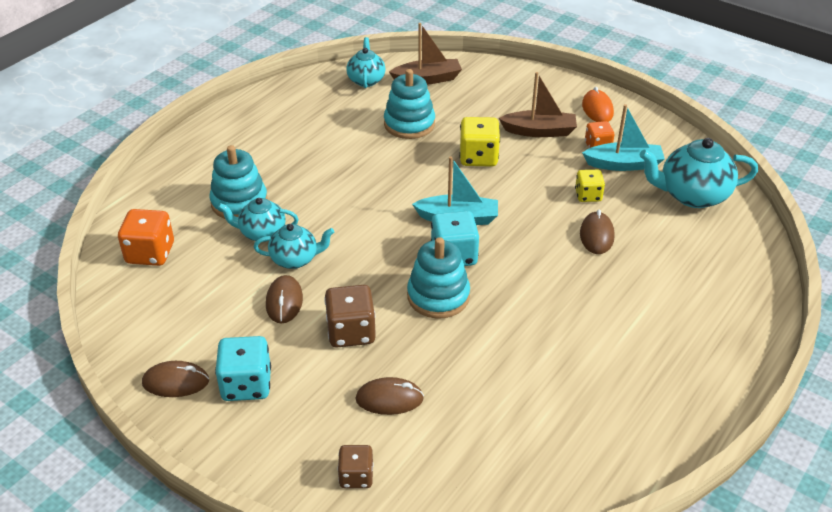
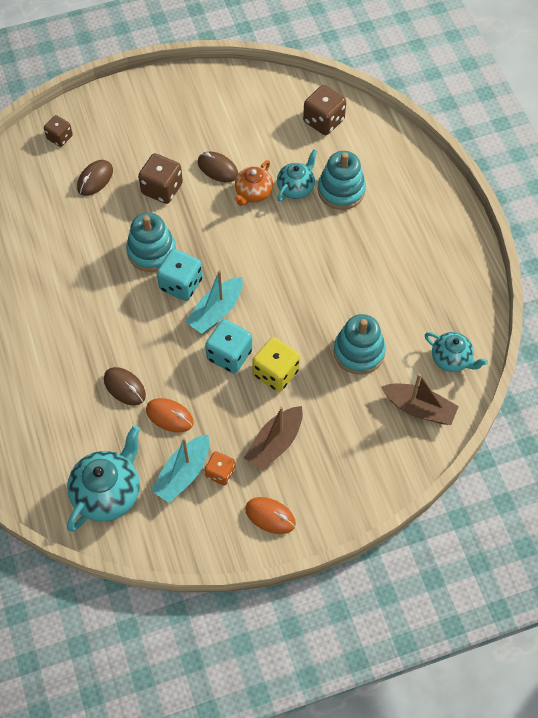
camera: 125 degrees right, 20 degrees up
(150, 253) = (323, 121): orange dice -> brown dice
(176, 382) = (196, 91): brown mouse -> none
(246, 384) = (165, 120): turquoise dice -> turquoise dice (229, 355)
(295, 259) = (253, 193): turquoise teapot -> orange teapot
(427, 79) = (419, 408): brown boat -> brown boat turned 90 degrees counterclockwise
(588, 195) = (169, 416): yellow dice -> orange mouse

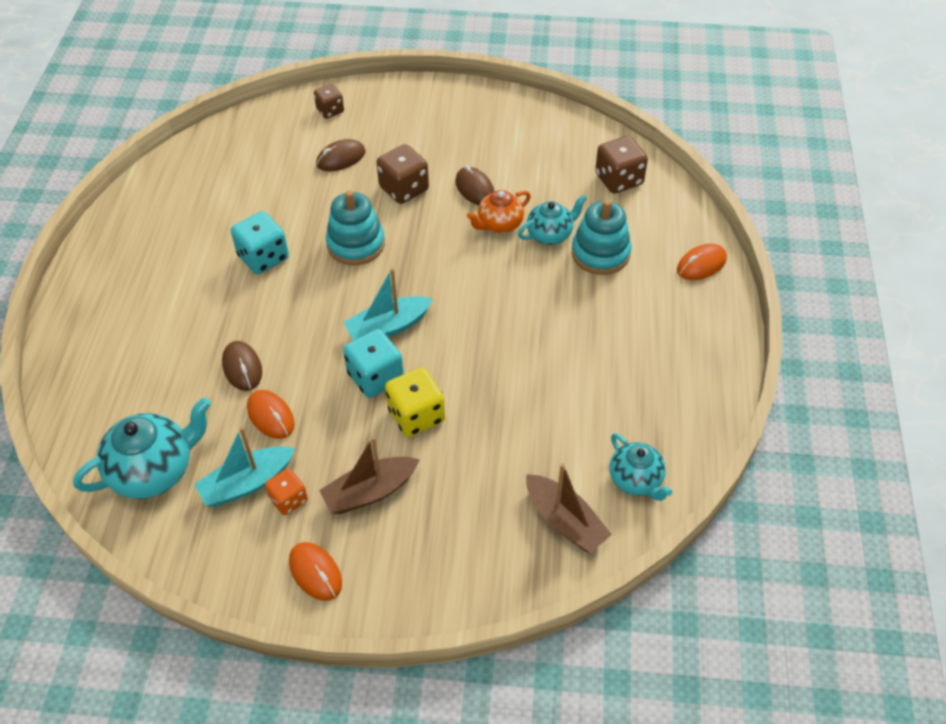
camera: 25 degrees right, 10 degrees down
(181, 284) = (367, 287): turquoise dice -> turquoise dice (263, 257)
(359, 352) = (526, 429): turquoise stacking toy -> none
(418, 173) = (701, 264): none -> orange mouse

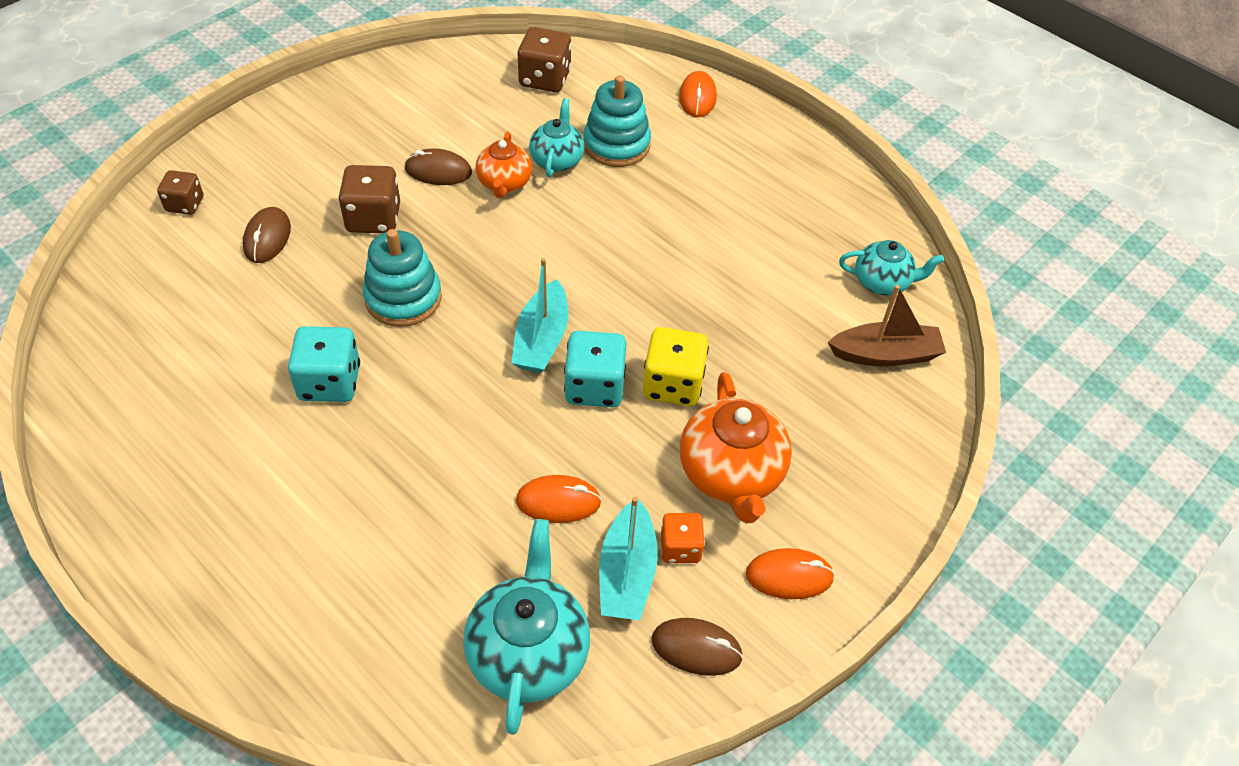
camera: 55 degrees left, 0 degrees up
(242, 368) = (466, 489): brown mouse -> brown mouse (696, 648)
(370, 492) = (731, 474): brown boat -> orange teapot

